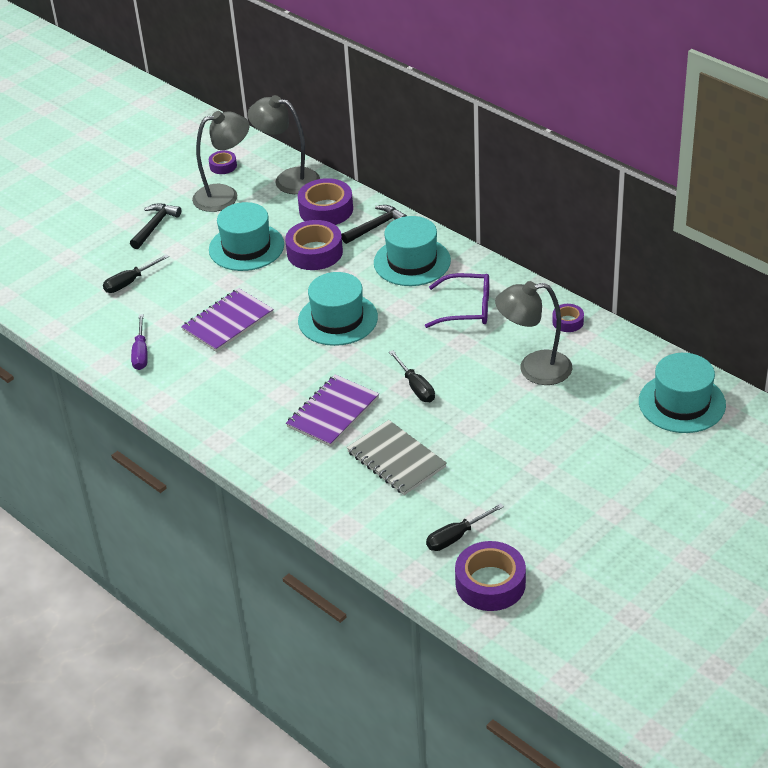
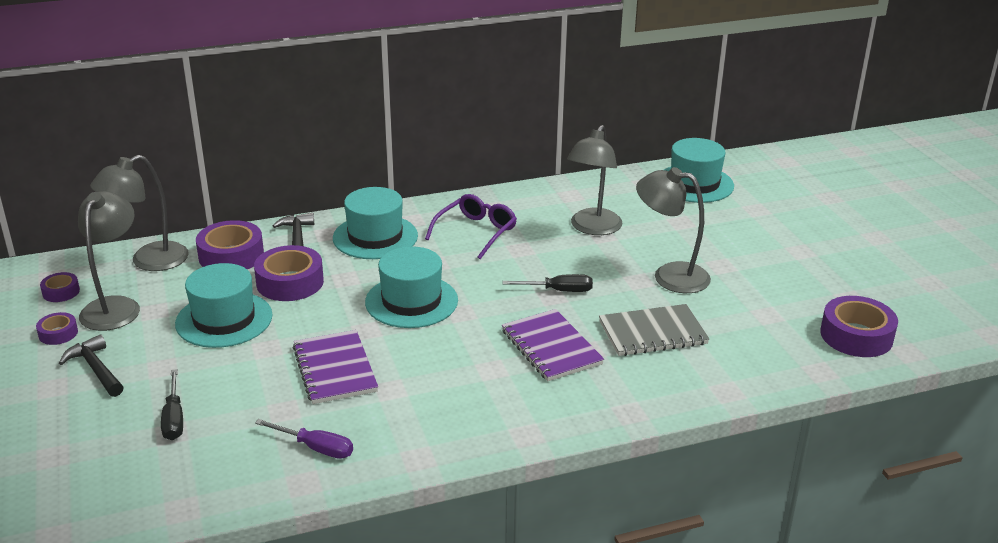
camera: 65 degrees left, 10 degrees down
(456, 537) = (784, 334): black screwdriver -> none
(493, 441) = (669, 276): none -> grey lamp
(568, 322) = (546, 195): purple tape -> purple tape (58, 333)

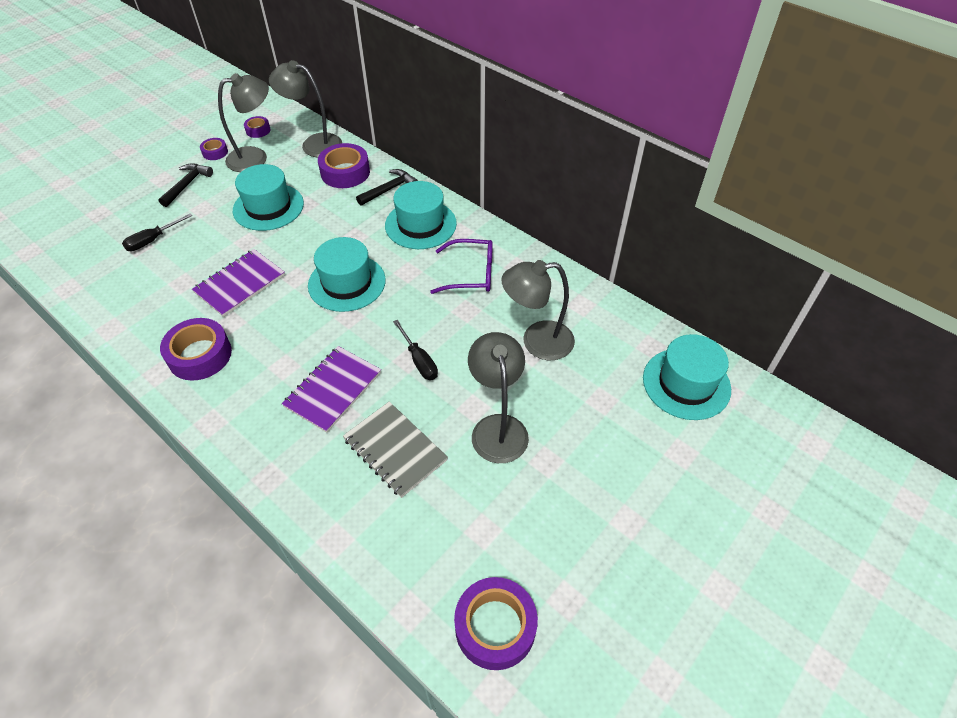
camera: 60 degrees right, 20 degrees up
(290, 282) = (331, 213): purple tape -> purple tape (200, 355)
(316, 448) = (148, 317): purple screwdriver -> none

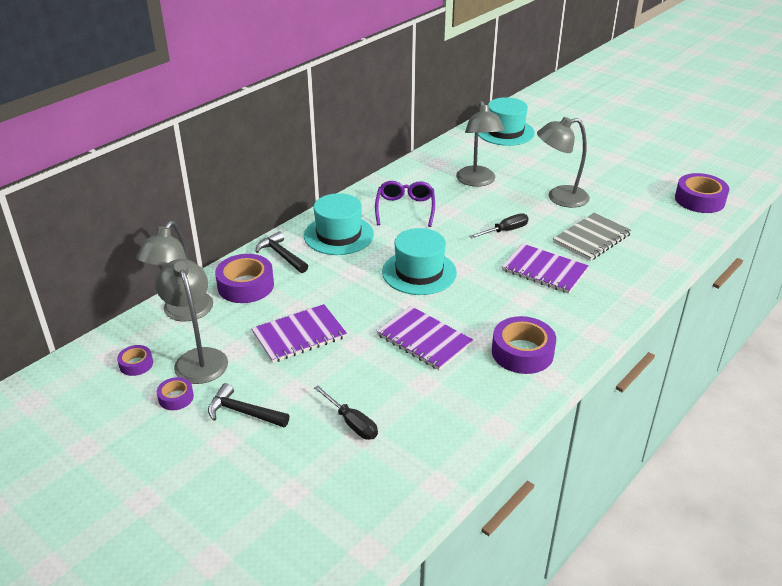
camera: 90 degrees left, 15 degrees down
(268, 207) = (299, 335): turquoise hat -> purple notebook

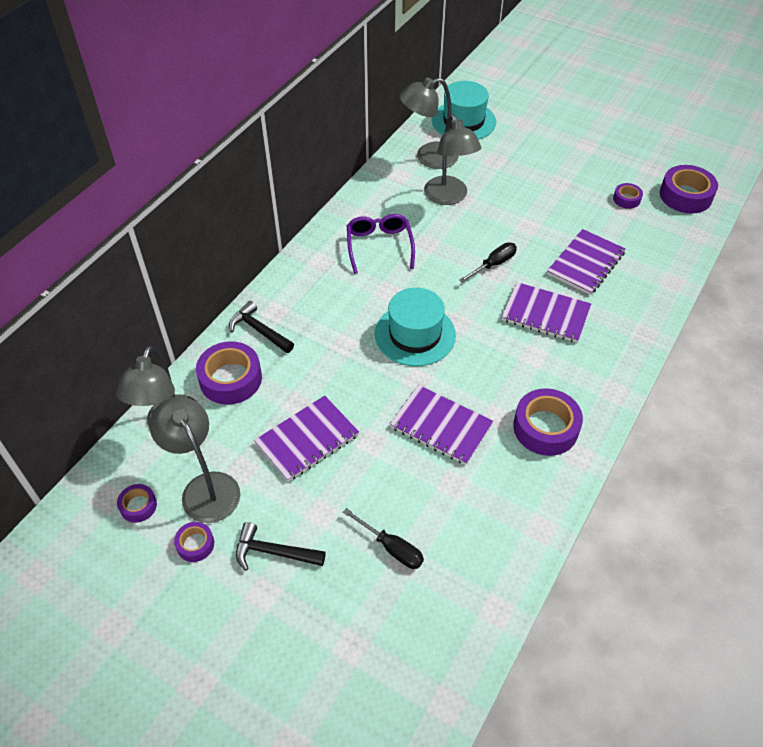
camera: 10 degrees left, 15 degrees up
(338, 235) = (315, 293): turquoise hat -> none
(559, 198) = (541, 210): grey lamp -> grey lamp (428, 158)
(592, 238) = (586, 263): grey notebook -> purple notebook
(642, 197) = (626, 199): none -> purple tape

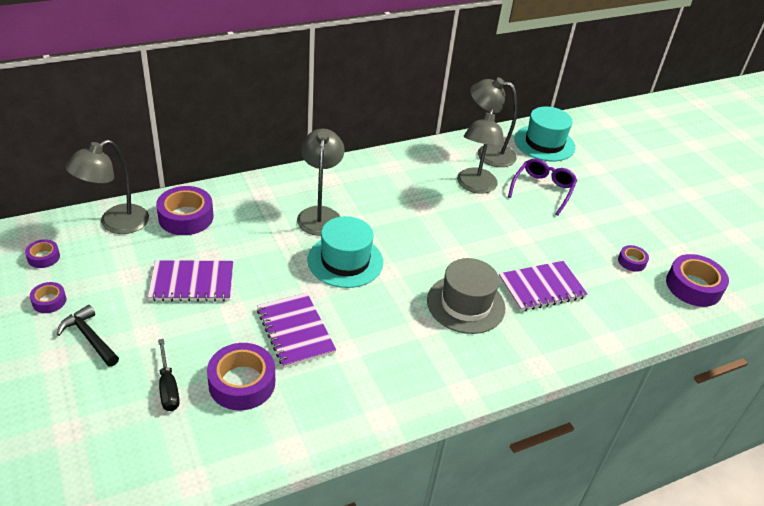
camera: 30 degrees right, 10 degrees down
(205, 487) = (94, 271): grey lamp -> grey lamp (320, 214)
(259, 330) = (238, 198): black hammer -> none
(379, 246) = (383, 191): purple glasses -> purple glasses (542, 190)
(493, 264) = (460, 248): black screwdriver -> none
(545, 314) = (465, 304): purple notebook -> grey hat
(545, 428) = (375, 381): purple tape -> purple tape (242, 383)

